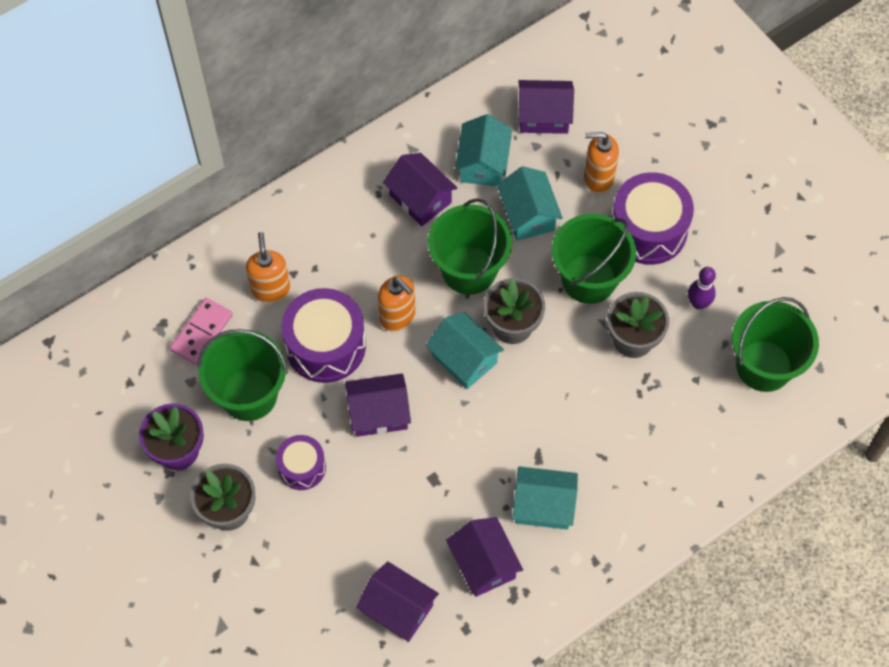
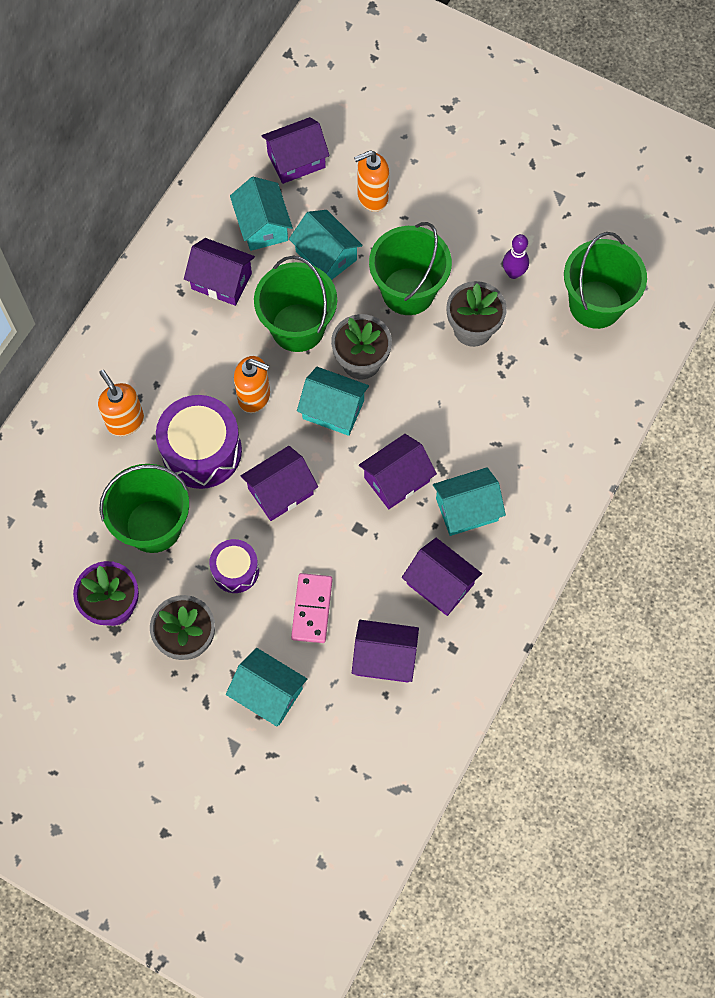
camera: 25 degrees left, 5 degrees up
(201, 332) = (80, 488): pink domino -> pink domino (311, 609)
(275, 592) = (268, 693): none -> turquoise house
(491, 449) = (397, 479): none -> purple house
(648, 230) = (439, 225): purple drum -> none

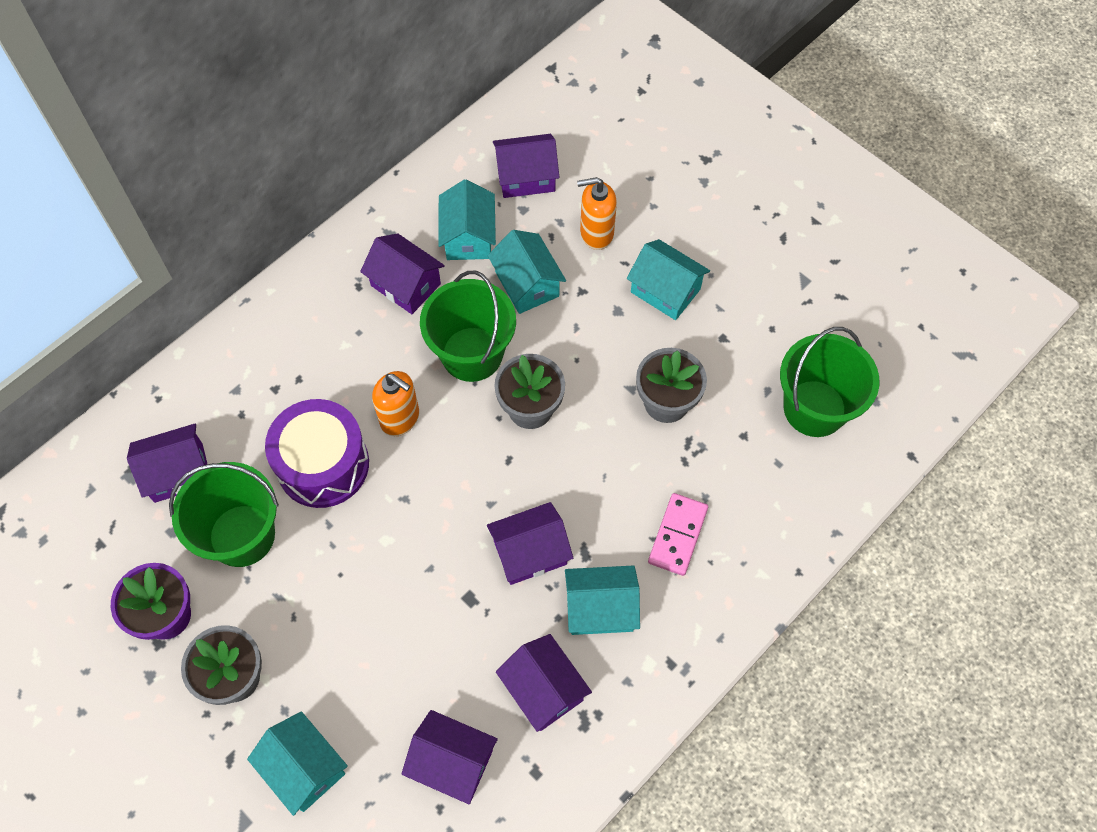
camera: 15 degrees right, 5 degrees down
(125, 421) = (251, 410): orange soap dispenser -> none
(235, 570) = (315, 610): purple drum -> none
(280, 491) = (395, 532): purple house -> purple house (178, 472)
(311, 609) = (386, 679): pink domino -> pink domino (677, 535)
(333, 409) = (483, 454): turquoise house -> turquoise house (665, 290)
(408, 291) = (605, 343): green bucket -> none
(513, 273) = (730, 351): purple bowling pin -> none

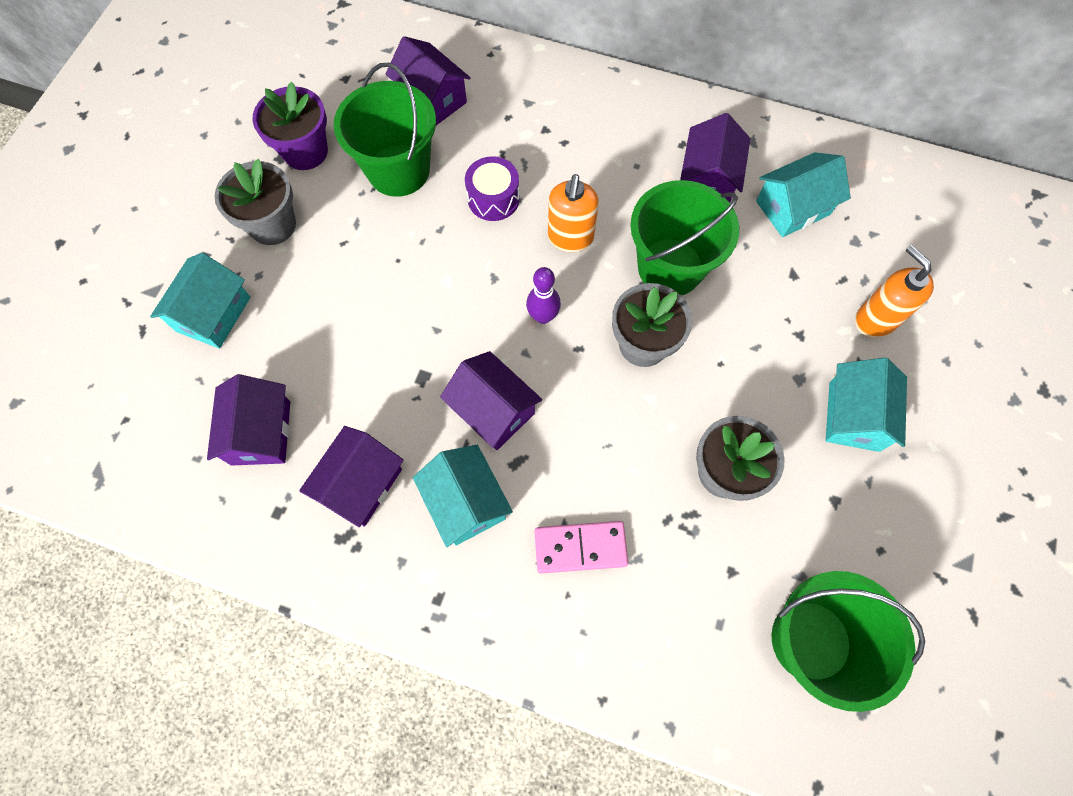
camera: 65 degrees right, 5 degrees up
(323, 464) = (493, 198): purple drum -> purple drum, size x0.57
(464, 474) = (543, 316): none -> purple bowling pin
(526, 177) = (893, 227): purple house -> none
(527, 284) = (775, 281): turquoise house -> none

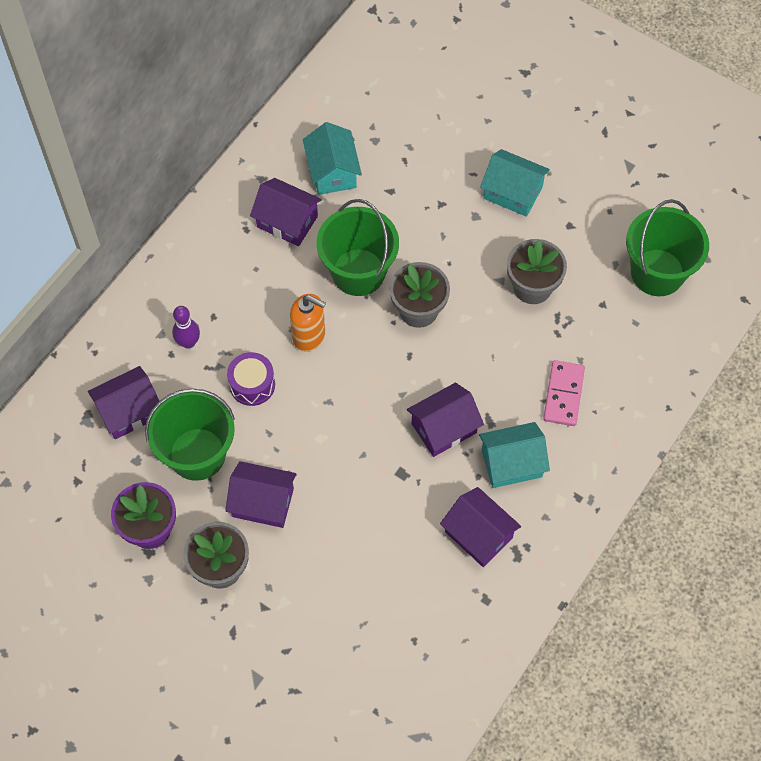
camera: 75 degrees left, 5 degrees down
(213, 314) = (296, 629): turquoise house -> none
(261, 433) = (416, 603): purple house -> purple house (263, 502)
(543, 316) = (374, 374): purple bowling pin -> purple bowling pin (188, 342)
(875, 320) = (443, 152): orange soap dispenser -> none

